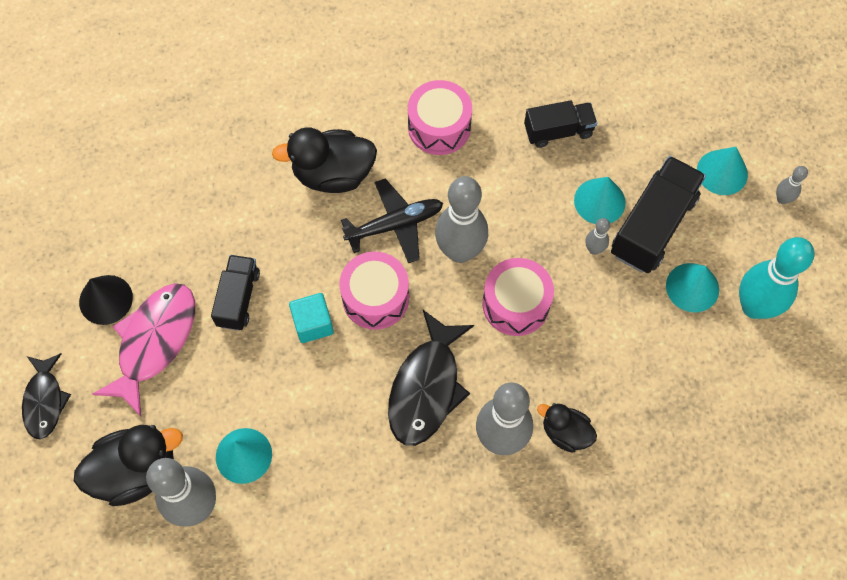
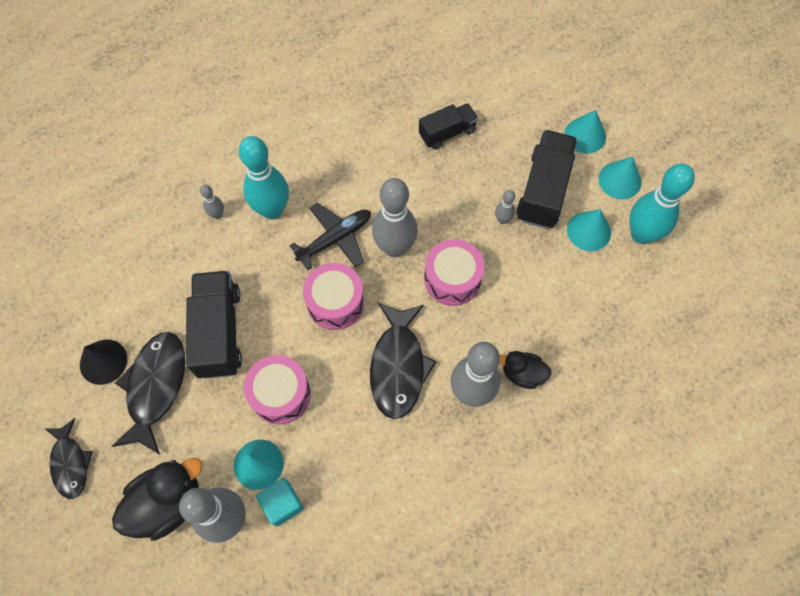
camera: 15 degrees left, 0 degrees up
(154, 342) = (155, 387): pink fish -> black fish
(238, 298) = (219, 332): black truck -> black truck, size x1.62
(313, 324) = (288, 337): turquoise cube -> turquoise cube (282, 504)
(333, 174) = (272, 210): black duck -> turquoise bowling pin
(439, 127) = (350, 151): pink drum -> pink drum (280, 394)
(599, 201) = (496, 180): turquoise cone -> turquoise cone (619, 180)
(782, 199) = (637, 145): grey bowling pin -> grey bowling pin (217, 214)

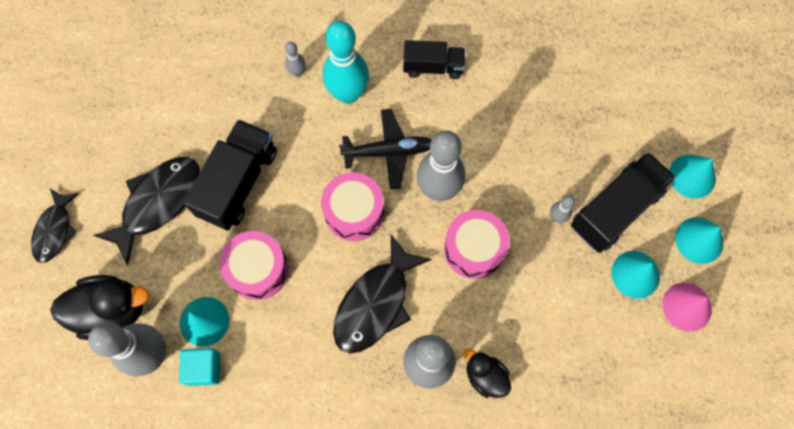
camera: 30 degrees right, 5 degrees up
(103, 361) = (128, 155): black cone -> none
(447, 133) = (555, 103): black truck -> black truck (433, 67)
(641, 234) = (687, 306): turquoise bowling pin -> pink cone

